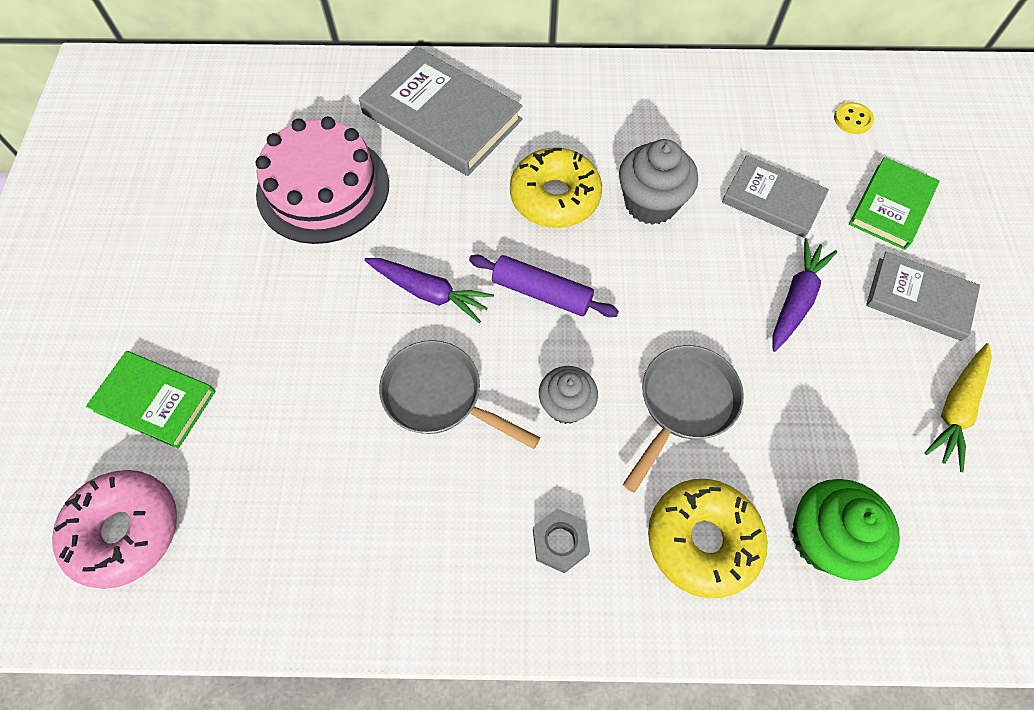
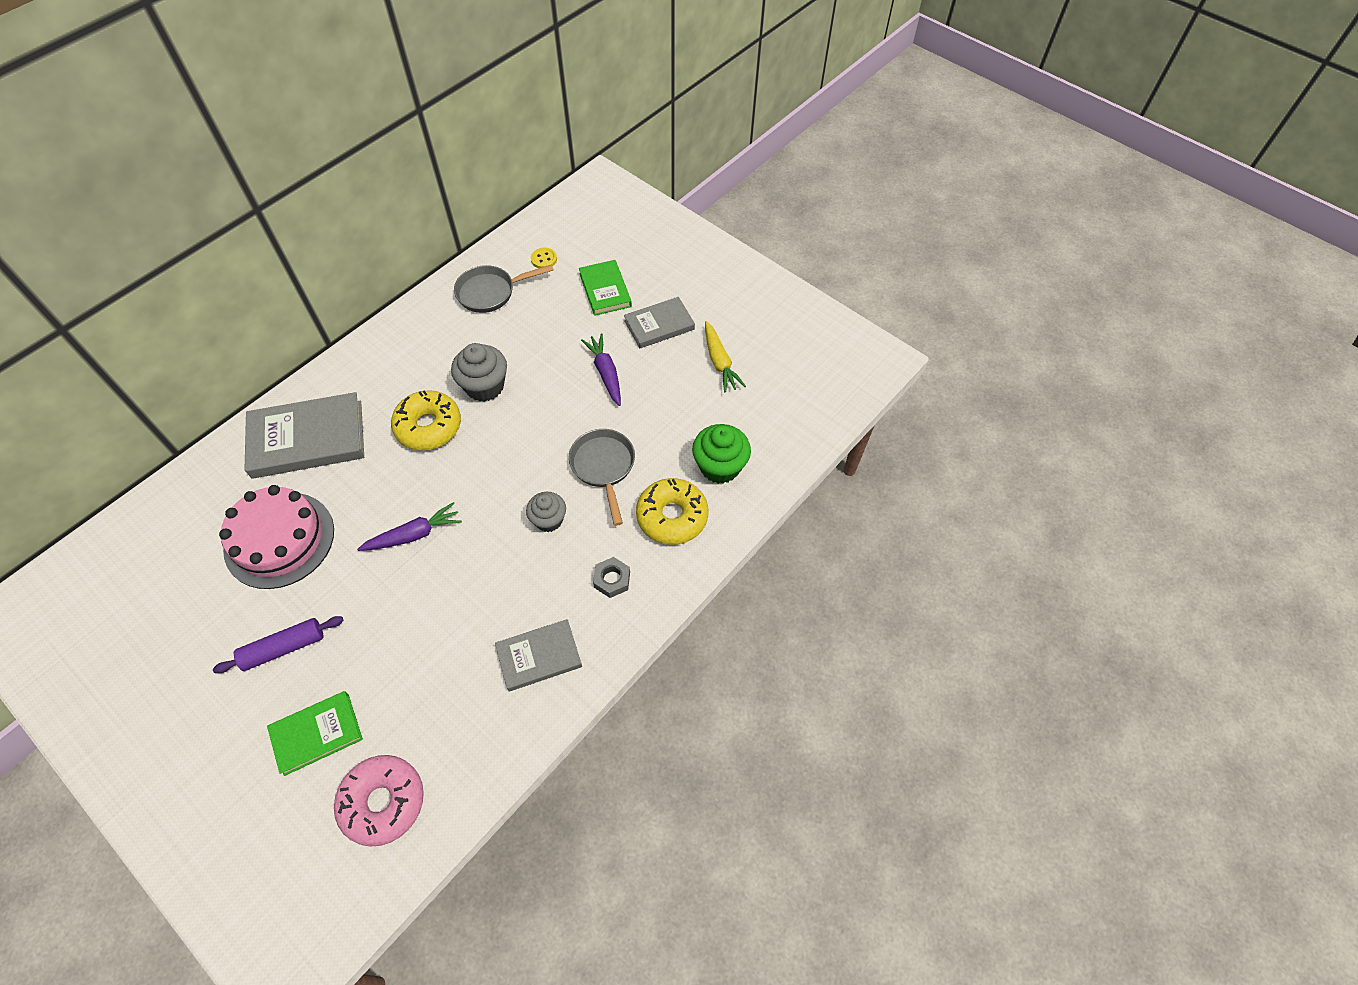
camera: 50 degrees left, 5 degrees down
(439, 396) = (480, 576): grey pan -> grey pan (491, 292)
(542, 292) = (476, 480): purple rolling pin -> purple rolling pin (283, 648)
(772, 200) = (545, 333): grey book -> grey book (539, 656)

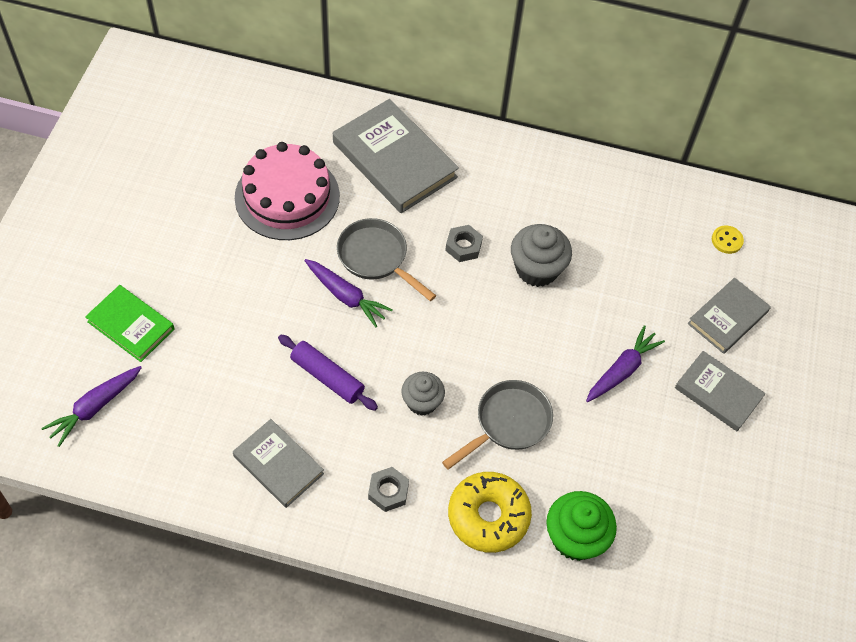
camera: 60 degrees right, 0 degrees up
(283, 648) = (192, 258): purple rolling pin -> purple rolling pin (327, 377)
(383, 802) = (95, 407): pink donut -> purple carrot
(428, 426) = (463, 246): yellow donut -> grey nut
(491, 292) = (651, 215): grey pan -> grey pan (376, 258)
(605, 290) = (727, 317): green book -> grey book
(719, 362) = (710, 478): yellow carrot -> none

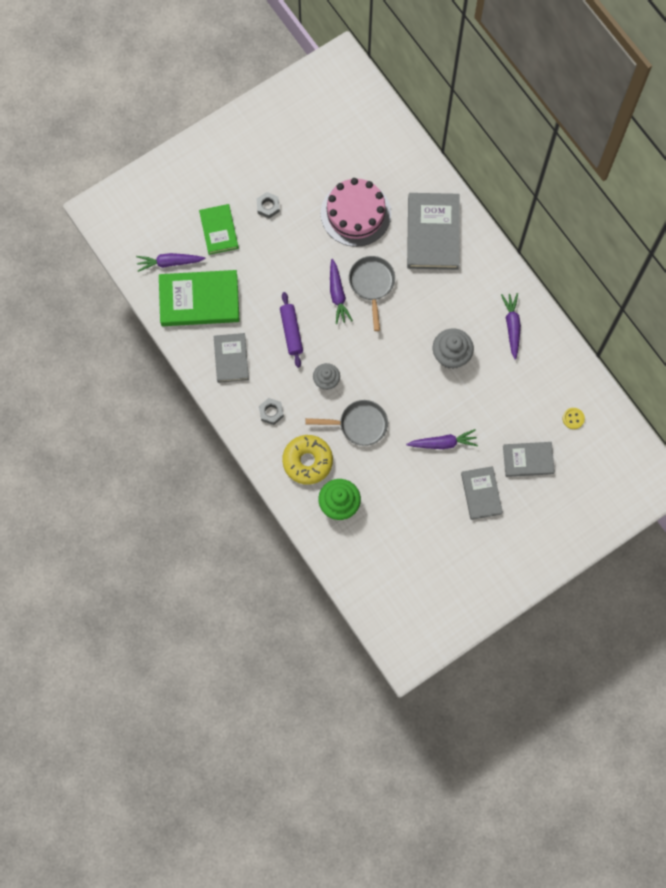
camera: 45 degrees right, 15 degrees up
(174, 424) = (199, 300): none -> green book
(463, 246) = (424, 312): grey nut -> grey nut (268, 206)
(571, 194) = (512, 326): none -> purple carrot

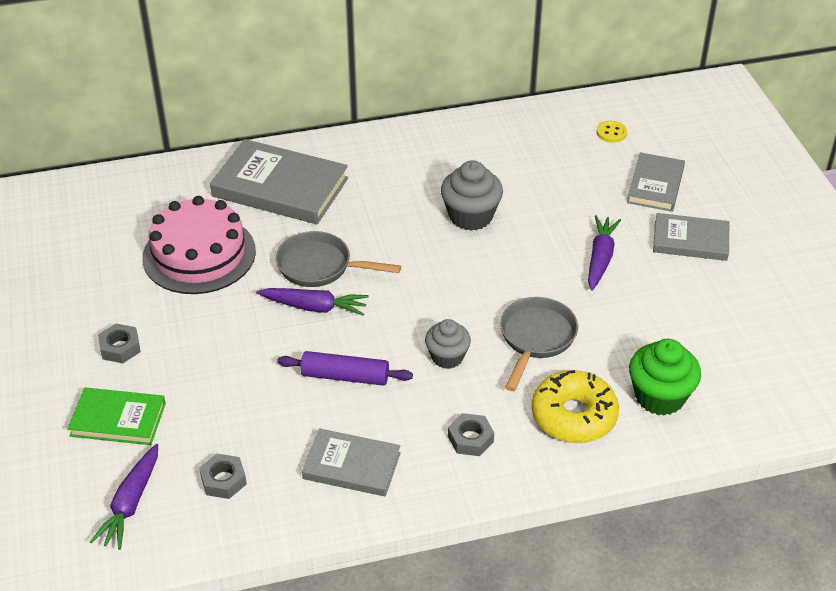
camera: 70 degrees left, 30 degrees down
(199, 300) = (223, 480): green book -> grey nut
(512, 326) = (457, 151): purple carrot -> none

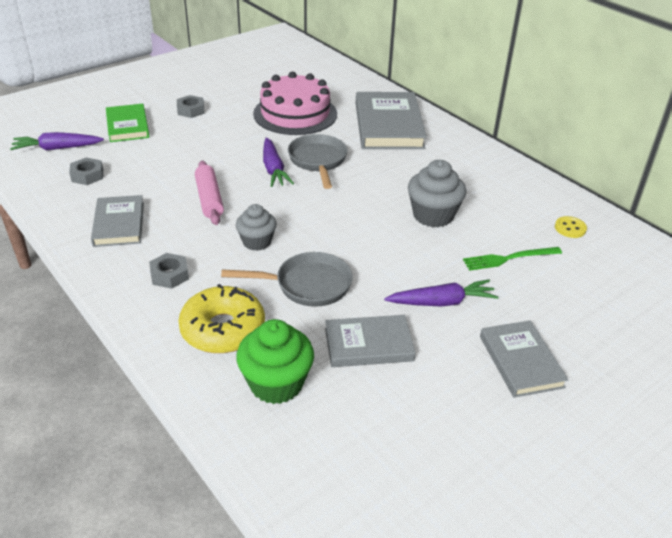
camera: 65 degrees right, 5 degrees down
(345, 376) = (209, 199): purple rolling pin -> pink rolling pin
(561, 194) = (509, 258): none -> green fork
(611, 133) = (629, 271): yellow button -> yellow button (570, 228)
(655, 185) = (582, 318): grey book -> grey book (368, 344)

